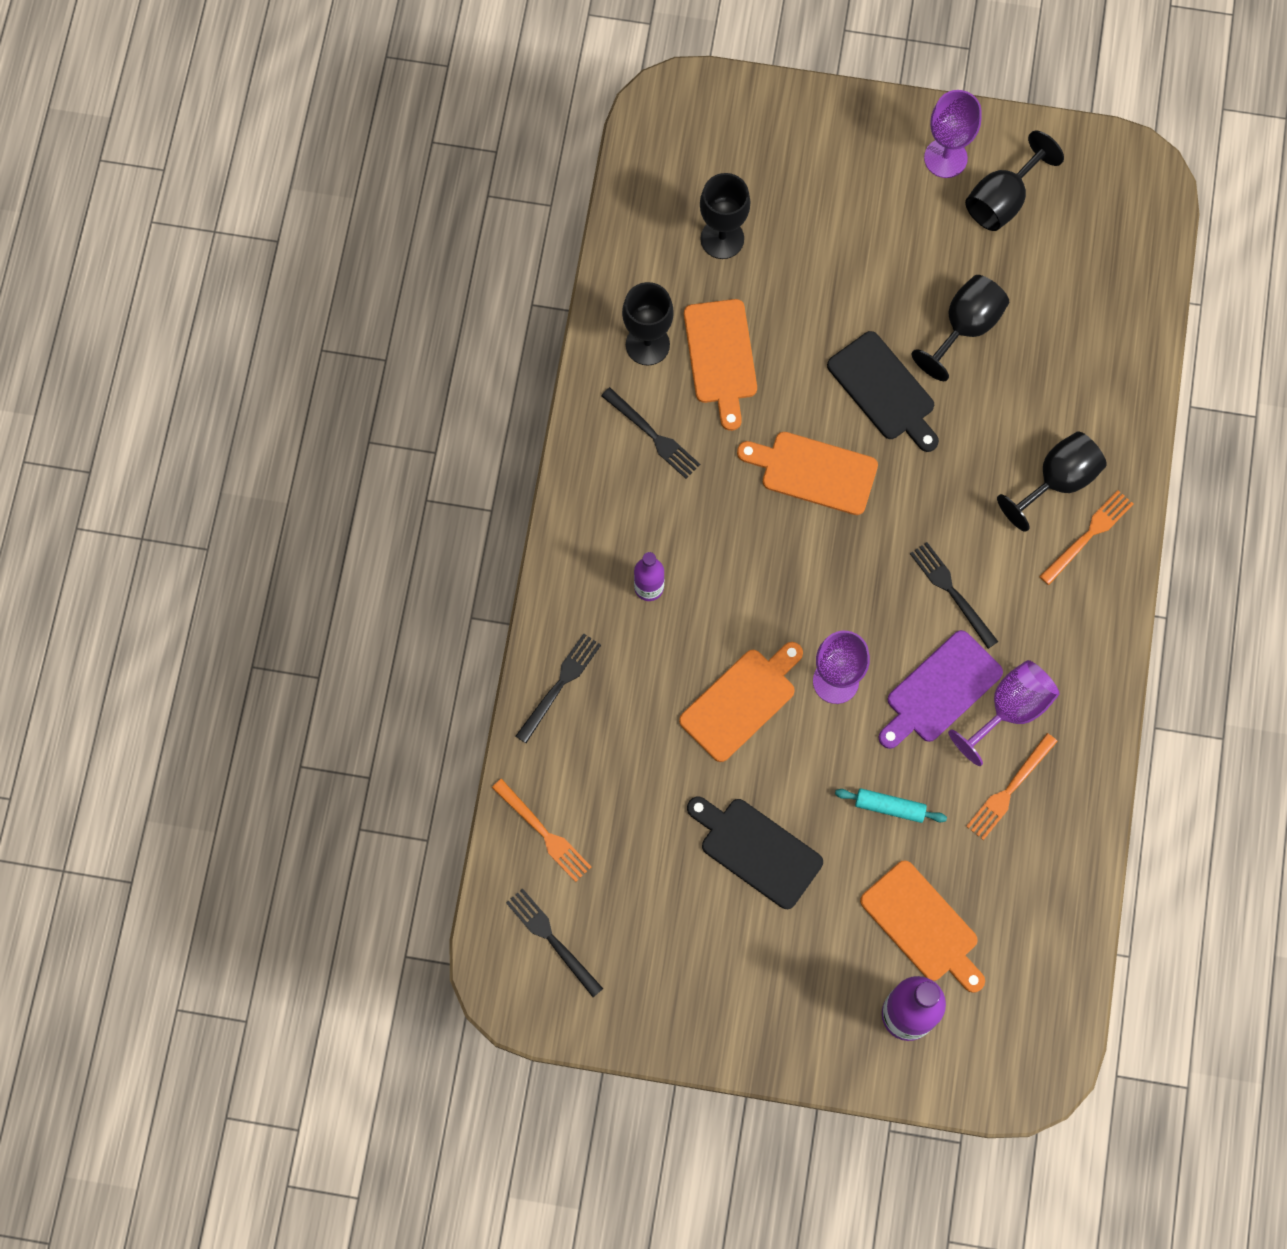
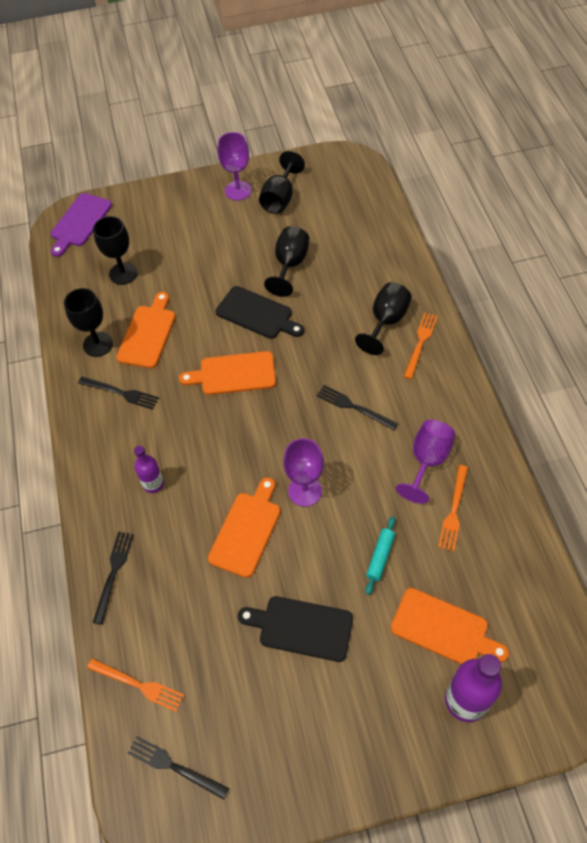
camera: 20 degrees left, 15 degrees down
(721, 357) = (147, 334): orange cutting board -> orange cutting board turned 135 degrees counterclockwise
(889, 807) = (380, 557): turquoise rolling pin -> turquoise rolling pin turned 60 degrees counterclockwise
(940, 690) = (376, 468): purple cutting board -> purple cutting board (80, 222)

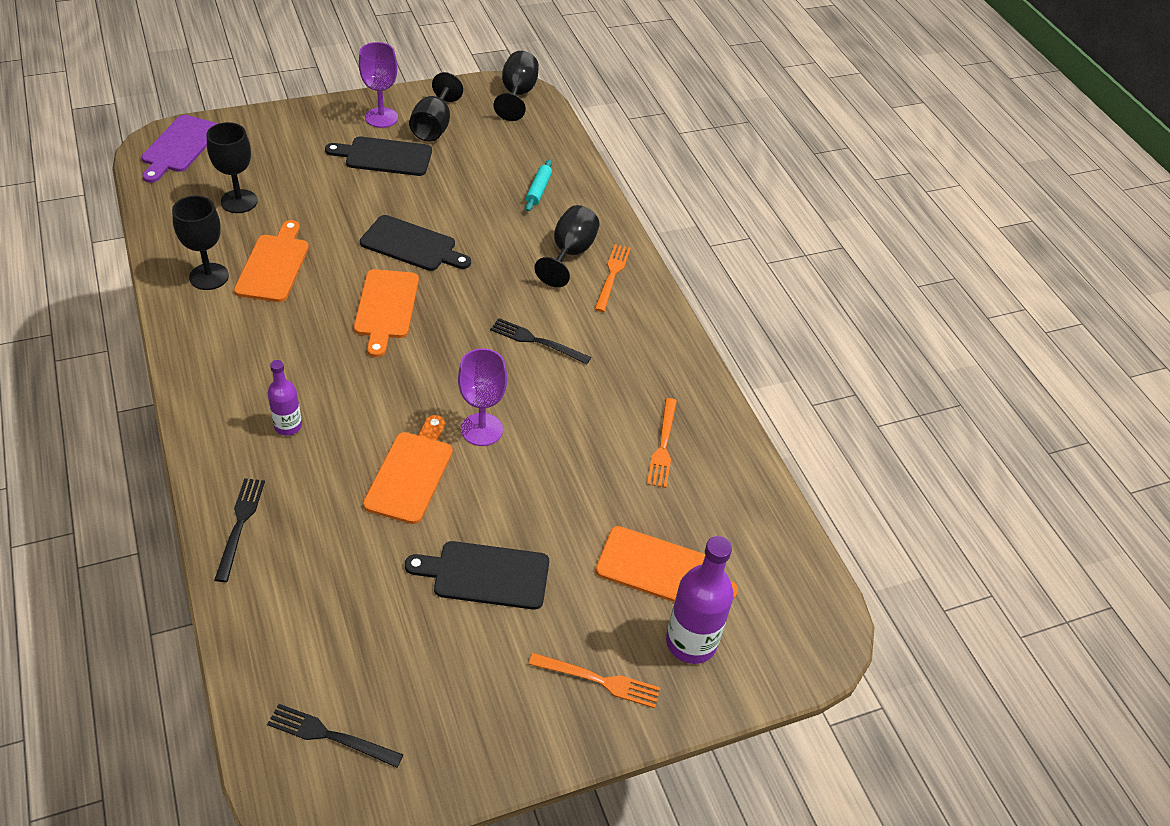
camera: 15 degrees left, 10 degrees down
(121, 393) = (241, 328): black fork -> none
(138, 685) = (278, 647): orange fork -> orange fork (599, 680)
(234, 374) = (386, 307): orange cutting board -> orange cutting board turned 75 degrees counterclockwise
(239, 228) = (385, 157): none -> black cutting board
(290, 265) = (450, 195): black goblet -> black goblet (517, 94)
(380, 557) = (578, 496): turquoise rolling pin -> turquoise rolling pin (538, 190)
(427, 461) = (628, 395): purple goblet -> none

